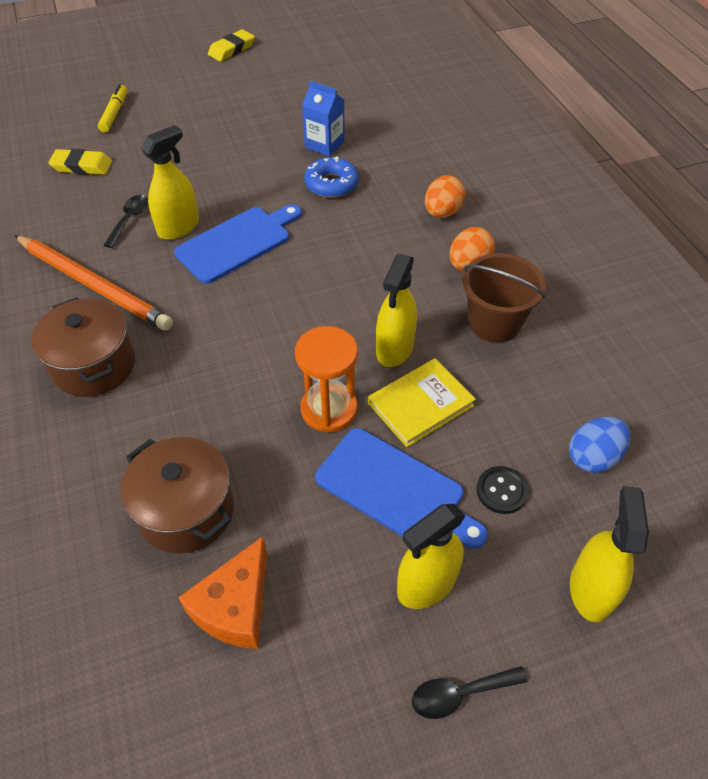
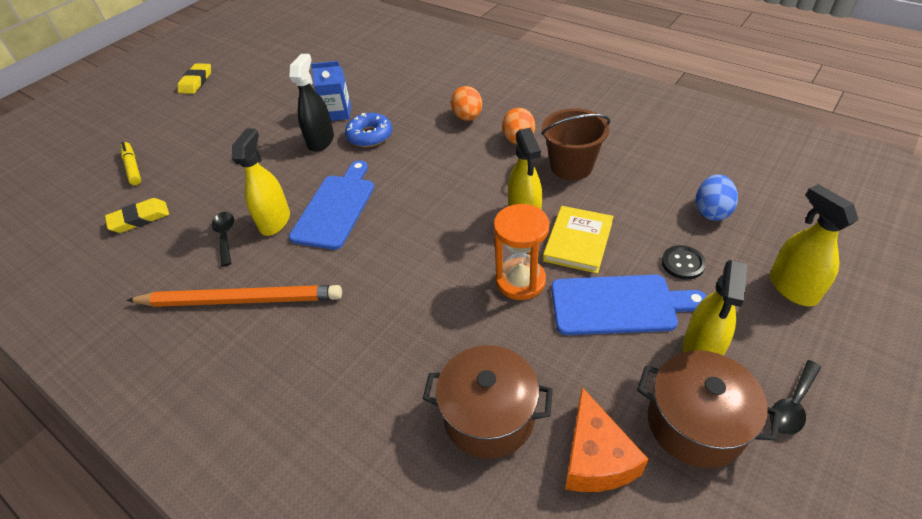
camera: 30 degrees left, 5 degrees down
(94, 365) = (302, 359): brown pot -> brown pot (695, 424)
(284, 167) = (321, 141): none -> black spray bottle

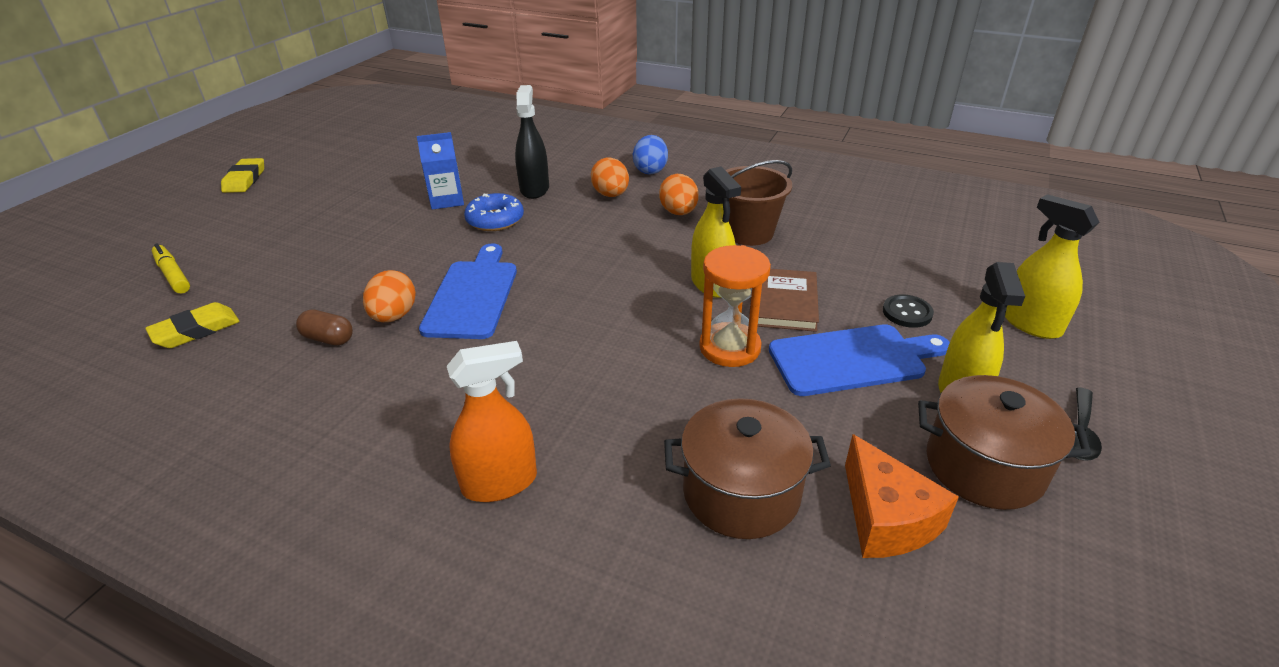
camera: 15 degrees left, 10 degrees down
(225, 236) = (328, 339): black spoon -> brown capsule
(240, 300) = (368, 406): orange pencil -> none
(275, 221) = (394, 316): yellow spray bottle -> orange egg
(315, 379) = (500, 482): none -> orange spray bottle
(321, 141) = (433, 229): black spray bottle -> black spray bottle (534, 189)
(578, 241) = (783, 303): yellow book -> brown book
(711, 211) = (917, 262): blue egg -> blue egg (650, 170)

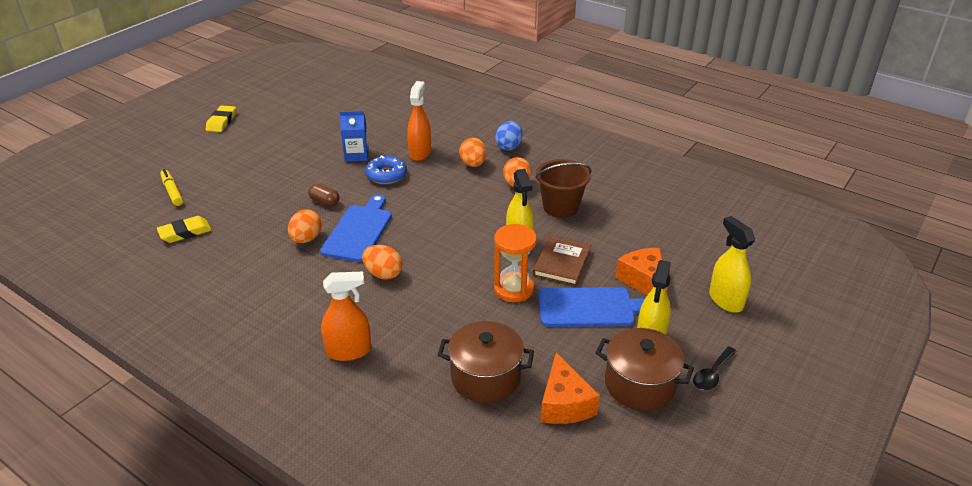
camera: 10 degrees right, 0 degrees up
(328, 339) = (264, 249): brown capsule -> brown capsule (324, 202)
(525, 351) = (383, 274): none -> orange egg
(534, 189) = (420, 153): black spray bottle -> orange spray bottle
(907, 313) = (644, 281): black button -> orange cheese

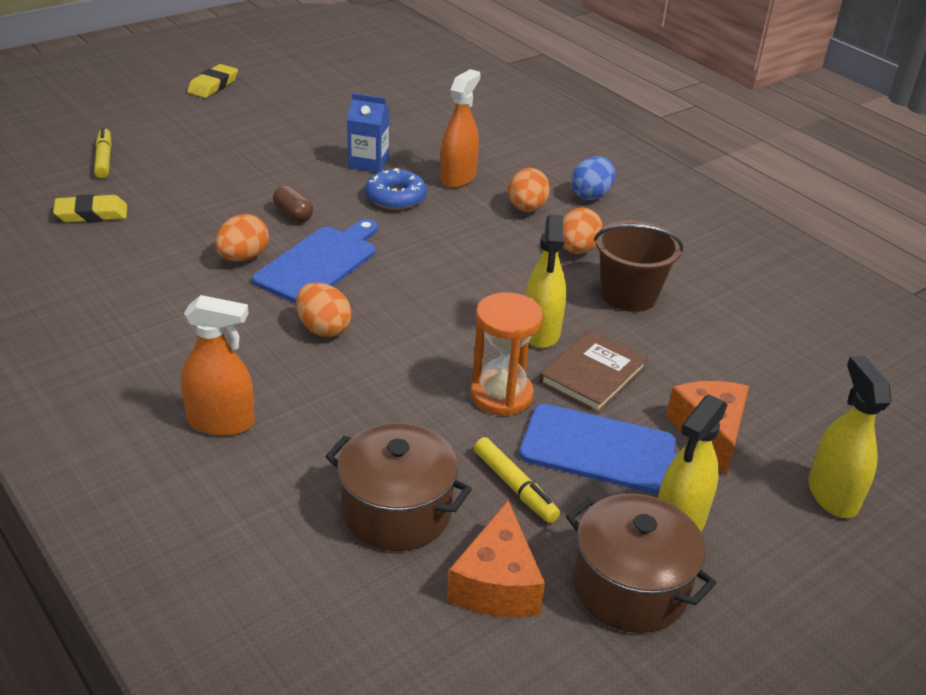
camera: 15 degrees right, 0 degrees up
(548, 343) = (515, 487): none -> yellow marker
(712, 374) = (758, 604): black spoon -> none

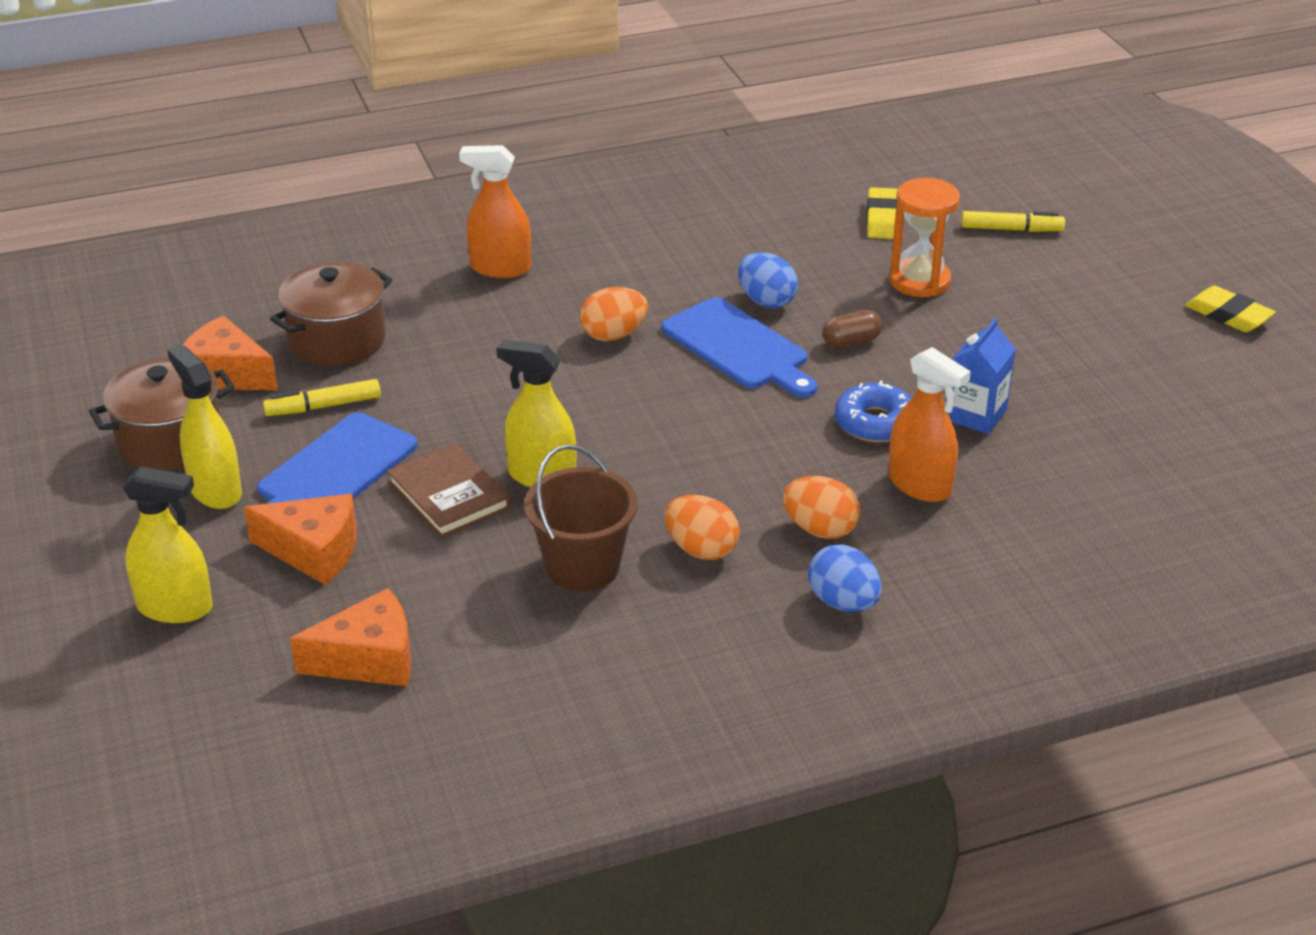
camera: 110 degrees right, 0 degrees up
(221, 422) = (500, 268): orange spray bottle -> orange spray bottle turned 75 degrees clockwise
(243, 257) = (766, 301): orange egg -> blue egg
(501, 395) = (451, 425): orange hourglass -> orange hourglass (919, 281)
(793, 371) = (369, 659): none -> orange cheese

